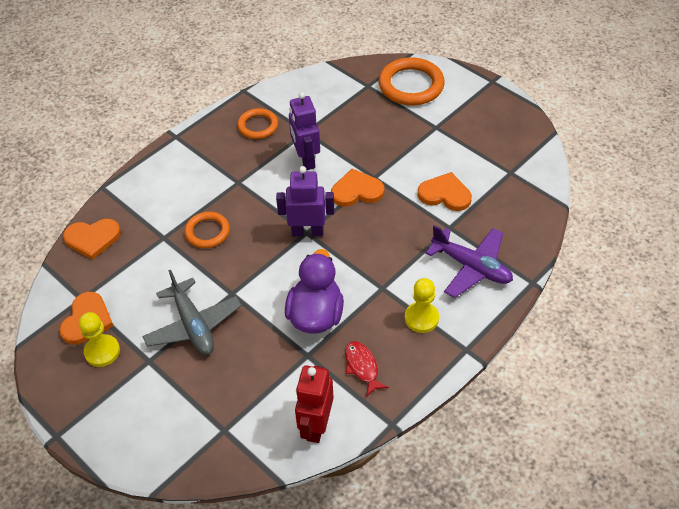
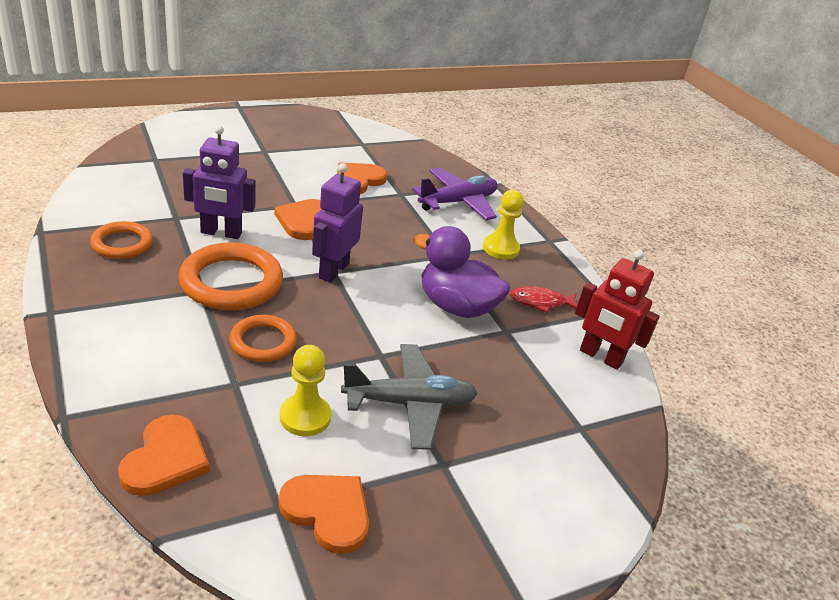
camera: 75 degrees left, 15 degrees down
(102, 351) = (399, 510): yellow pawn -> yellow pawn (305, 417)
(411, 85) = (189, 140): orange ring -> orange ring (231, 282)

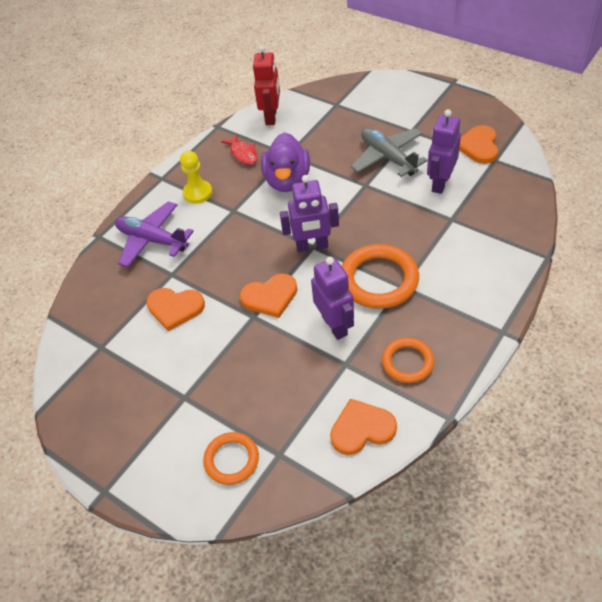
camera: 110 degrees left, 15 degrees up
(165, 459) = (520, 206): orange heart -> orange heart (361, 429)
(263, 342) = (411, 230): orange ring -> orange ring (231, 460)
(305, 417) = (440, 183): yellow pawn -> purple robot

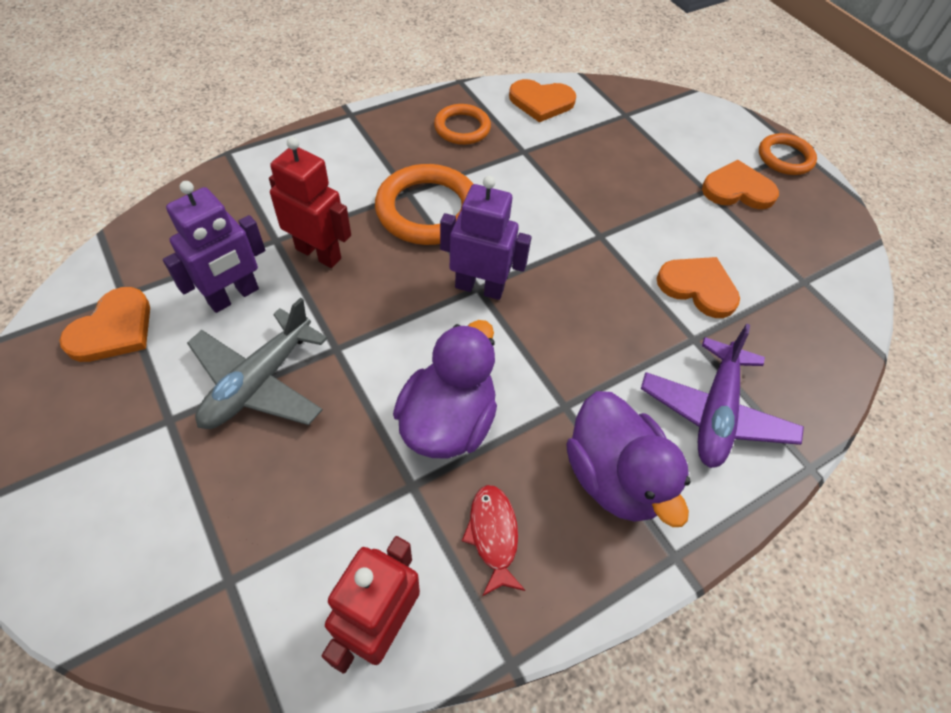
camera: 165 degrees left, 5 degrees up
(152, 240) = (715, 412): purple plane -> purple plane turned 60 degrees clockwise
(197, 193) = (614, 477): yellow pawn -> purple duck
(231, 460) = (671, 126): orange ring -> orange ring (785, 158)
(270, 297) = (569, 248): orange heart -> orange heart (737, 189)
(335, 325) = (511, 187): purple robot -> none
(388, 157) = (259, 382): grey plane -> grey plane turned 45 degrees clockwise
(419, 223) = (319, 253): none -> red robot

